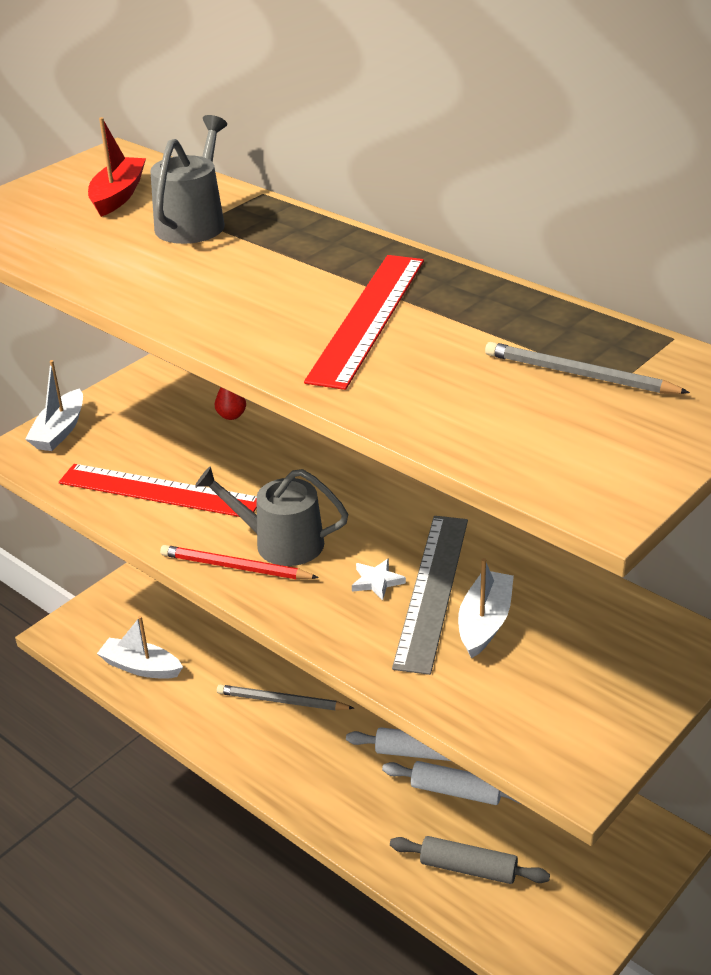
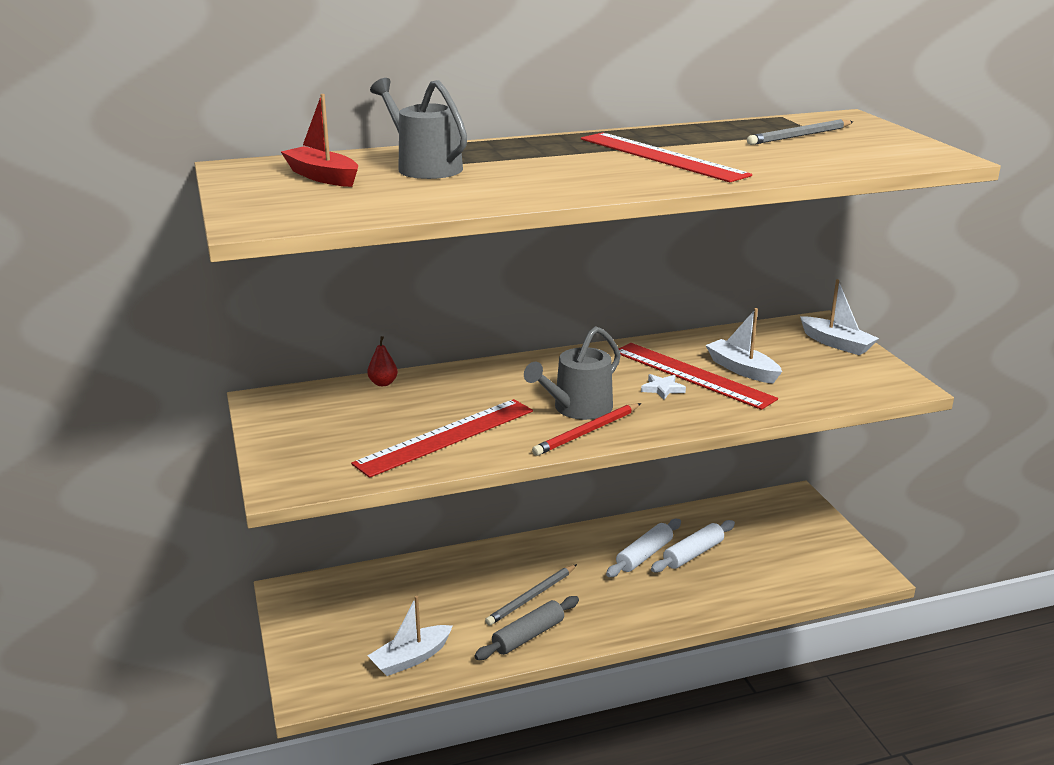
camera: 60 degrees left, 10 degrees down
(60, 431) = (284, 458): white boat -> white boat (836, 344)
(432, 590) = (692, 375): grey ruler -> red ruler
(468, 868) = (764, 575): grey rolling pin -> grey rolling pin (528, 636)

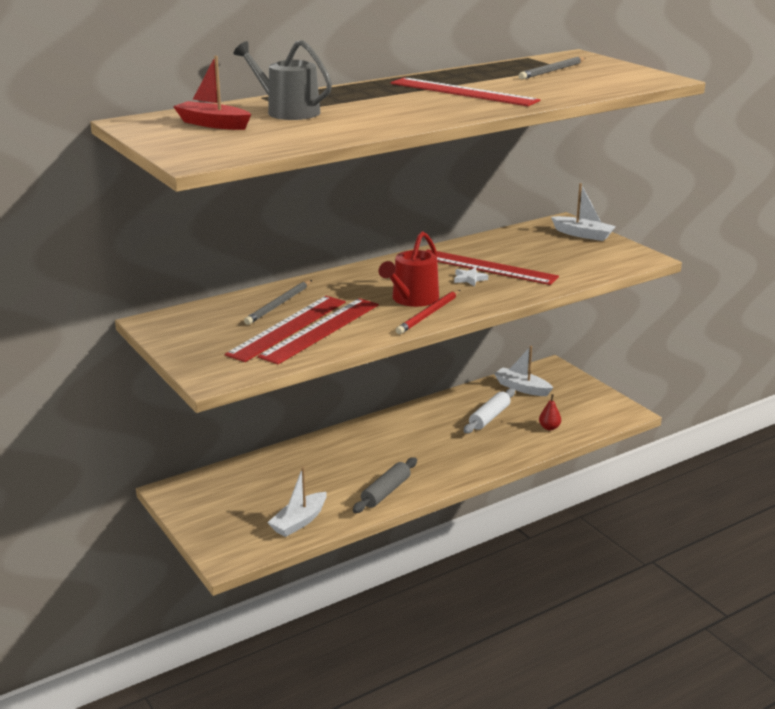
camera: 15 degrees left, 0 degrees up
(383, 383) = (245, 299): red pear -> red pear (549, 428)
(409, 428) = (288, 327): none -> red ruler
(531, 597) = (376, 465): grey pencil -> grey pencil (279, 304)
(578, 408) = (412, 299): grey watering can -> red watering can
(644, 555) = (452, 423): white rolling pin -> none
(742, 369) = (522, 259): white boat -> white boat (522, 388)

